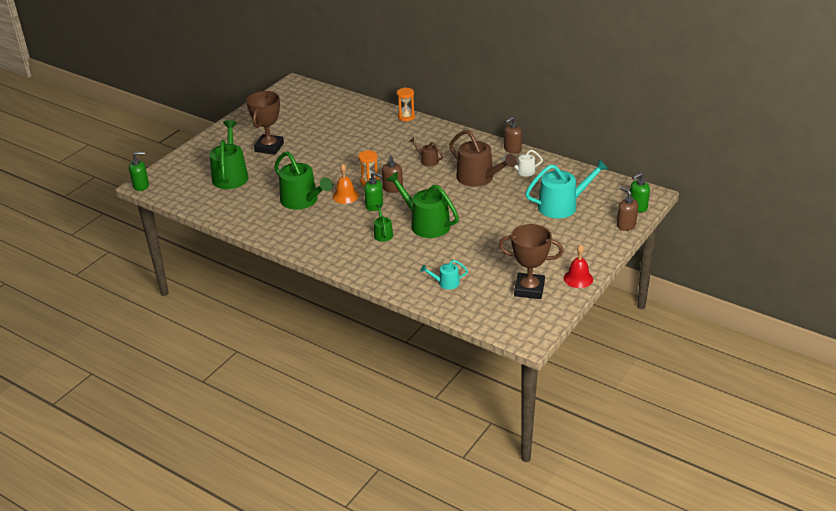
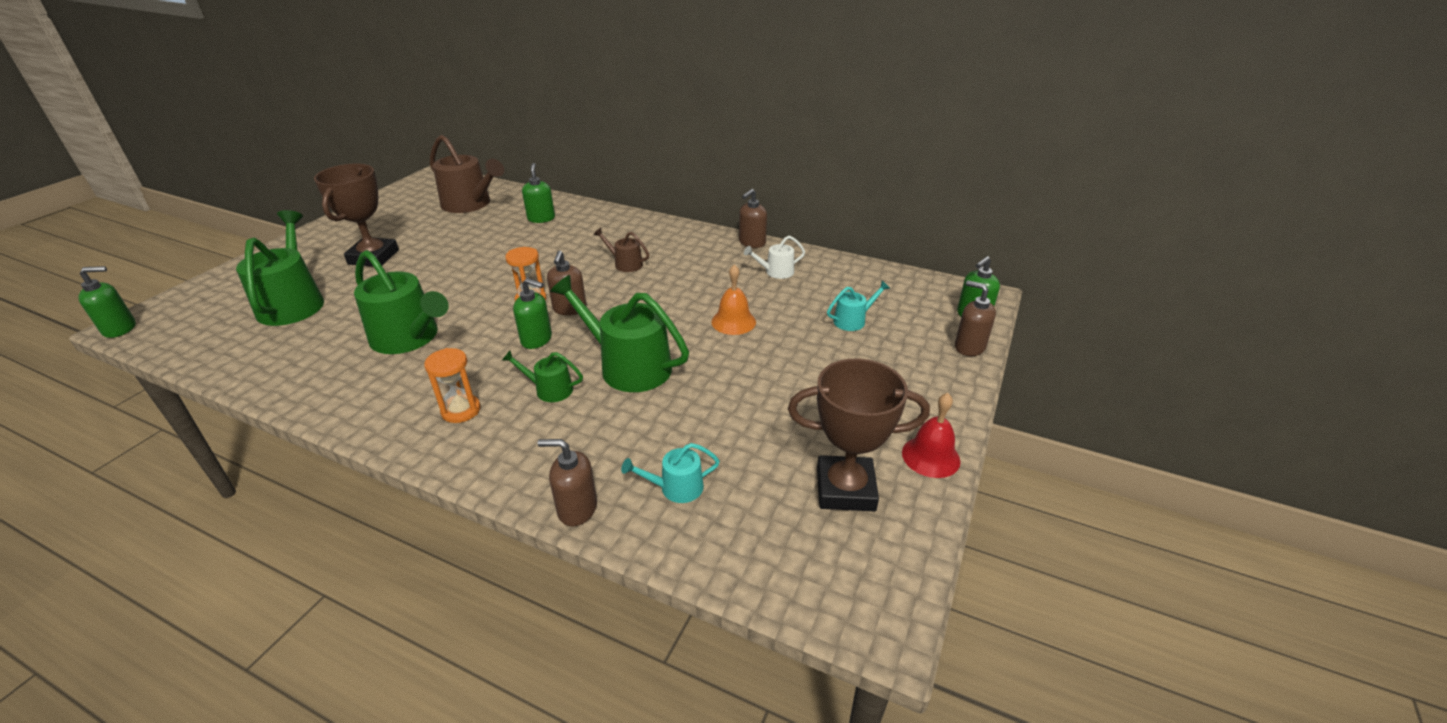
camera: 10 degrees left, 0 degrees up
(345, 196) = (487, 325): orange bell -> orange bell (733, 322)
(372, 123) = (541, 218): none -> green soap dispenser
(383, 233) = (549, 389): green watering can -> green watering can turned 60 degrees counterclockwise
(398, 288) = (577, 509): none -> brown soap dispenser
(406, 117) = (591, 208): orange hourglass -> orange hourglass (461, 410)
(478, 178) = (709, 285): brown watering can -> brown watering can (470, 204)
(562, 206) = (853, 320): turquoise watering can -> turquoise watering can, size x0.50

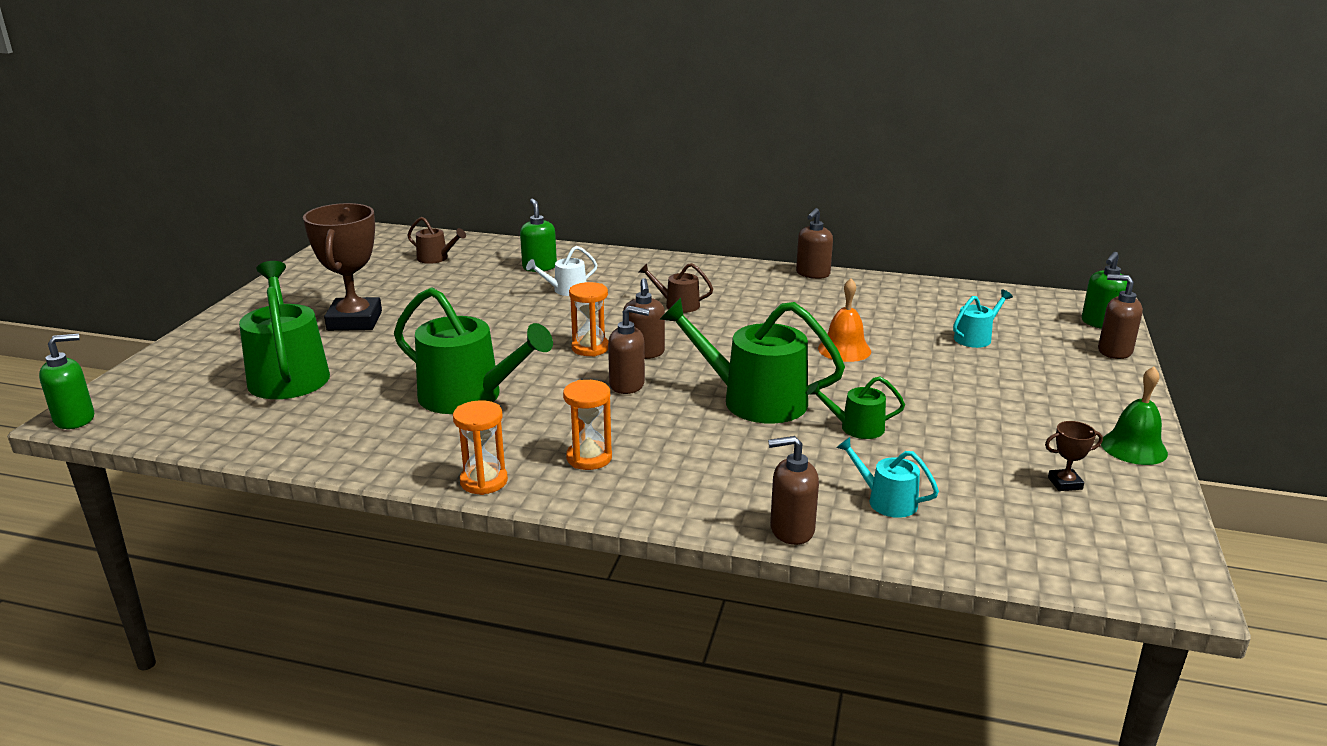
camera: 10 degrees left, 10 degrees down
(365, 424) = (484, 481): none -> orange hourglass
(470, 204) = (436, 258): brown watering can -> brown watering can, size x0.50
(537, 339) = (627, 385): green soap dispenser -> brown soap dispenser
(549, 389) = (679, 429): green watering can -> green watering can (856, 427)
(676, 488) = (886, 501): turquoise watering can -> turquoise watering can turned 60 degrees clockwise
(776, 272) = (860, 300): white watering can -> white watering can (566, 290)
(845, 489) = (1065, 483): brown trophy -> brown trophy, size x0.42
(930, 456) = (1133, 448): red bell -> green bell

